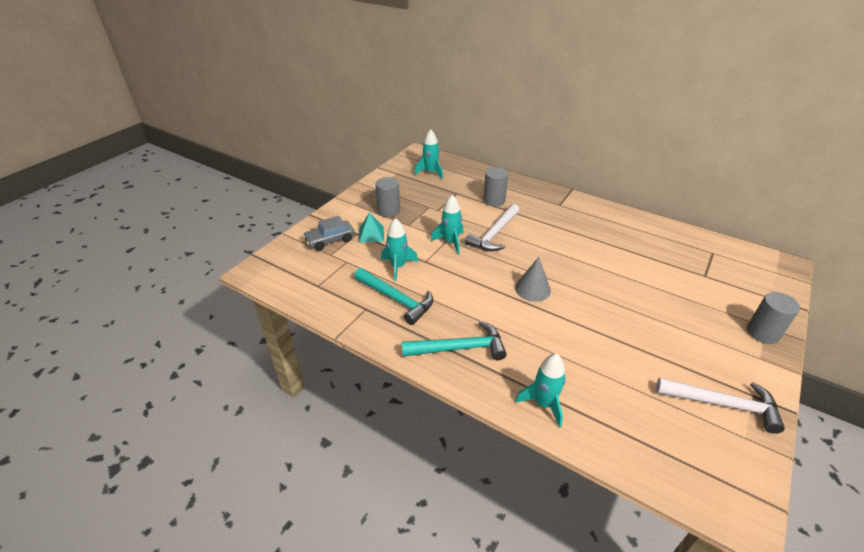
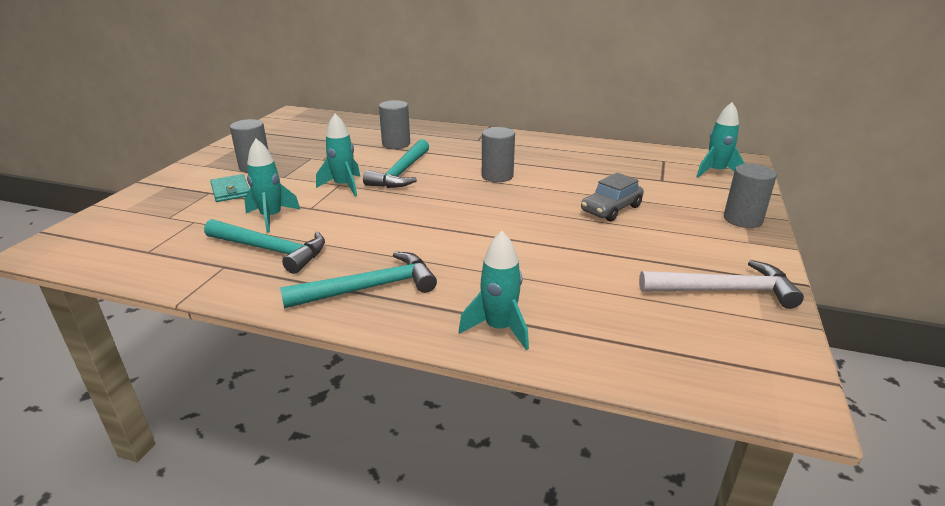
camera: 15 degrees left, 10 degrees down
(330, 240) = (168, 203): grey car -> grey car (611, 209)
(371, 234) = (230, 191): turquoise pyramid -> turquoise wallet
(430, 172) = (310, 128): turquoise rocket -> turquoise rocket (715, 172)
(494, 234) = (401, 173): white hammer -> turquoise hammer
(532, 289) = (460, 216): grey cone -> none
(568, 249) = (497, 176): none -> grey cylinder

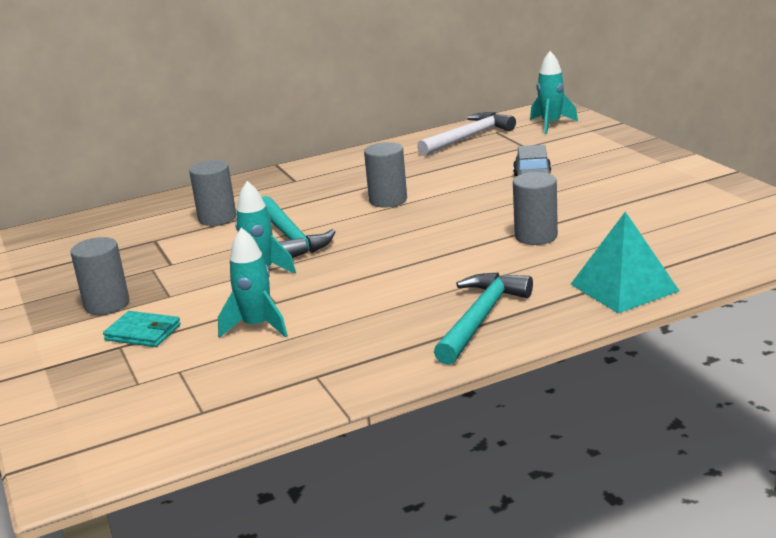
camera: 40 degrees left, 5 degrees down
(271, 250) = (328, 344): turquoise hammer -> none
(499, 328) = (624, 287): turquoise rocket -> turquoise pyramid
(724, 291) = (704, 197): white hammer -> white hammer (469, 137)
(742, 219) = (632, 149): grey cylinder -> grey cylinder (536, 236)

